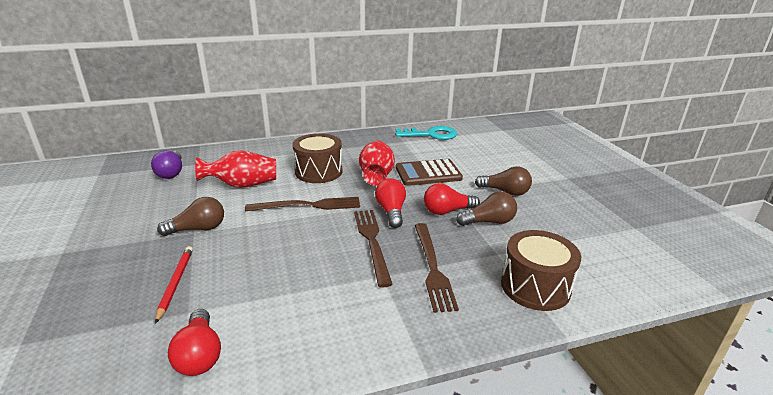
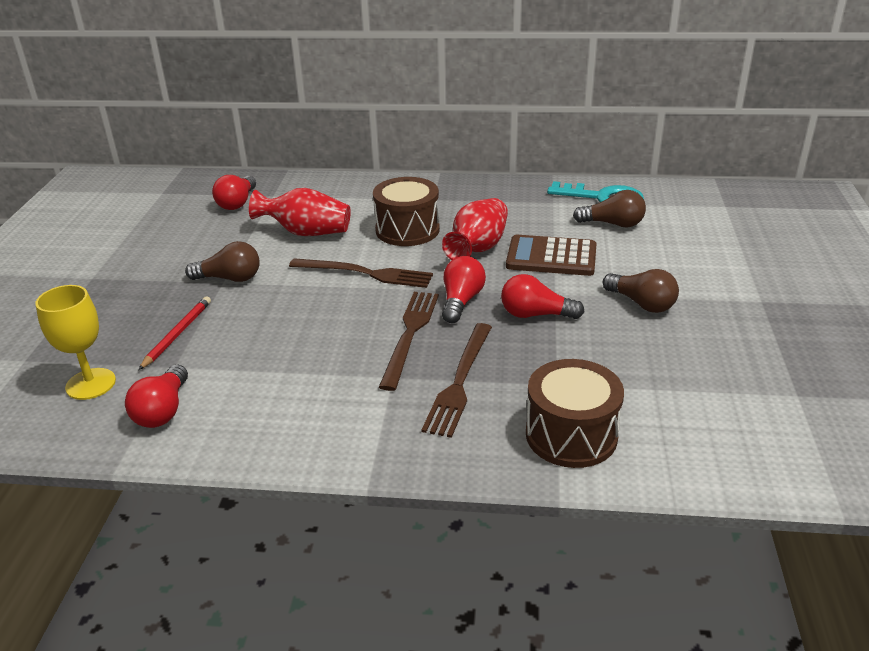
camera: 25 degrees right, 5 degrees up
(109, 349) = (91, 384): none -> yellow goblet
(171, 173) = (237, 203): purple light bulb -> red light bulb
(489, 222) = (581, 340): brown light bulb -> brown light bulb (613, 224)

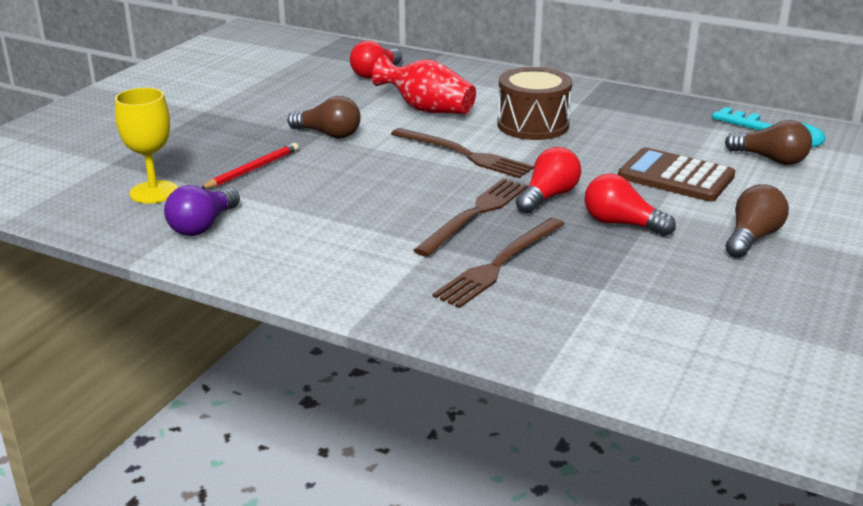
camera: 20 degrees right, 5 degrees down
(163, 410) = (203, 226): red light bulb -> purple light bulb
(478, 248) = (598, 154): red vase -> none
(571, 435) = (587, 335): brown drum -> none
(641, 303) = (752, 238): brown light bulb -> brown light bulb turned 120 degrees counterclockwise

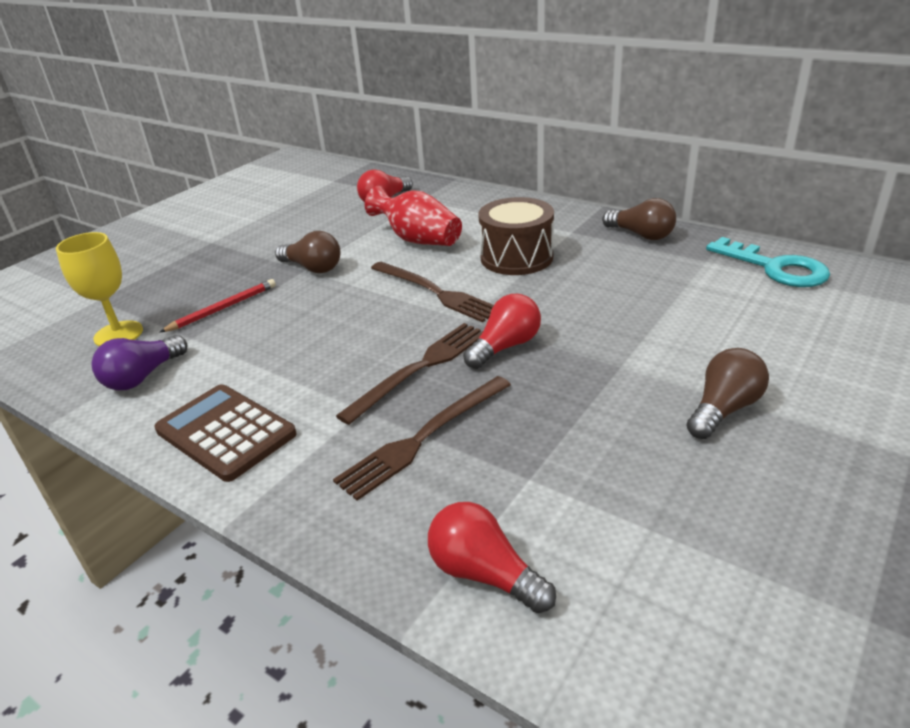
camera: 10 degrees right, 5 degrees up
(621, 224) = (576, 385): red light bulb -> red light bulb (484, 574)
(676, 176) = (651, 322): brown calculator -> brown calculator (226, 432)
(770, 159) = (763, 301): brown light bulb -> brown light bulb (641, 235)

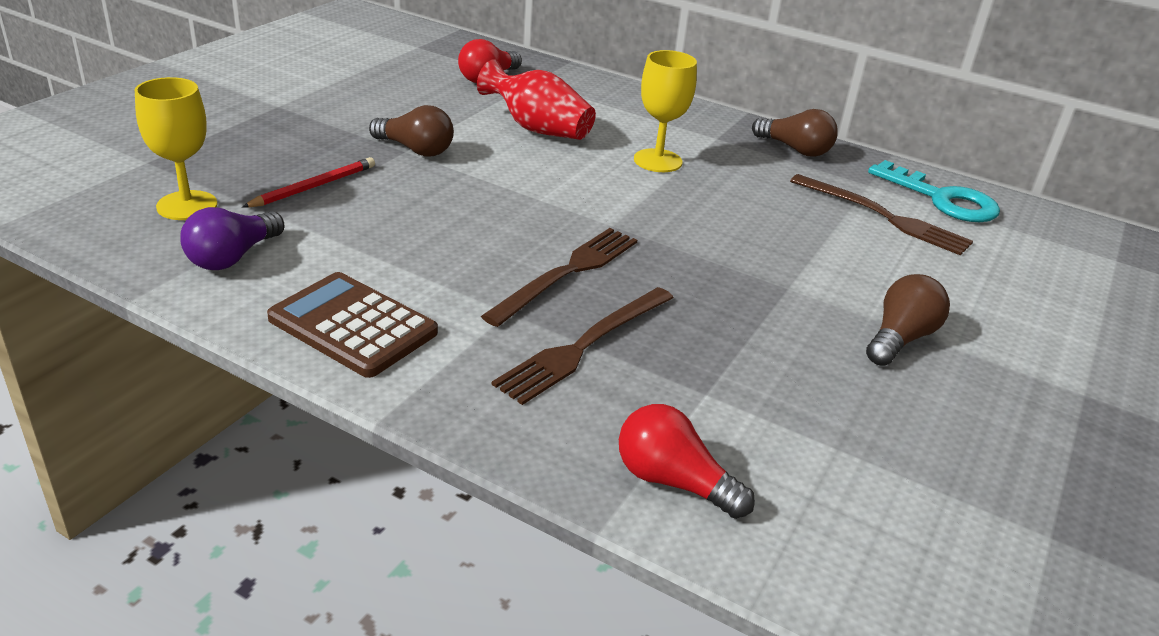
camera: 10 degrees left, 0 degrees up
(435, 292) = (570, 191): brown fork -> brown fork (883, 216)
(505, 347) = (660, 257): red light bulb -> none
(516, 257) = (657, 161): brown drum -> yellow goblet

